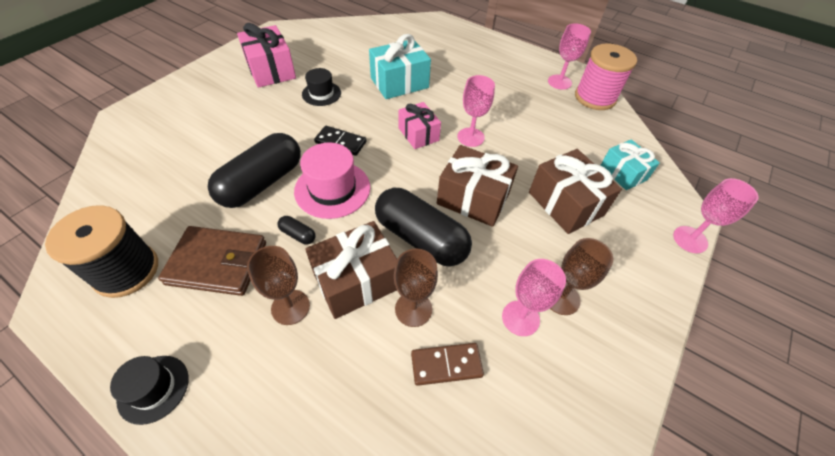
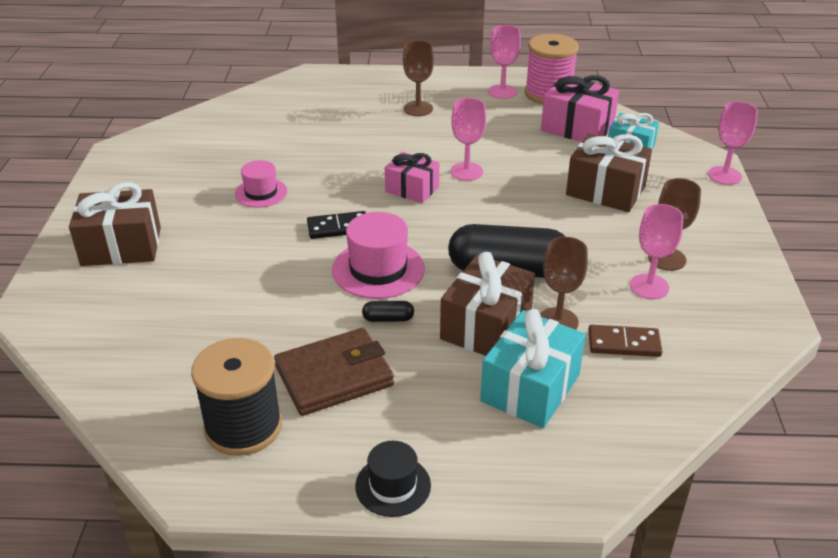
camera: 30 degrees left, 15 degrees down
(262, 183) = (296, 295): black capsule -> none
(271, 70) = (168, 193): pink gift -> pink gift (577, 128)
(290, 307) = (448, 372): brown goblet -> brown goblet (418, 109)
(321, 94) = (261, 193): black hat -> pink hat
(399, 83) = (338, 151): turquoise gift -> turquoise gift (530, 388)
(446, 365) = (624, 344): brown domino -> brown domino turned 45 degrees clockwise
(473, 198) = (522, 220): brown gift -> brown gift (121, 246)

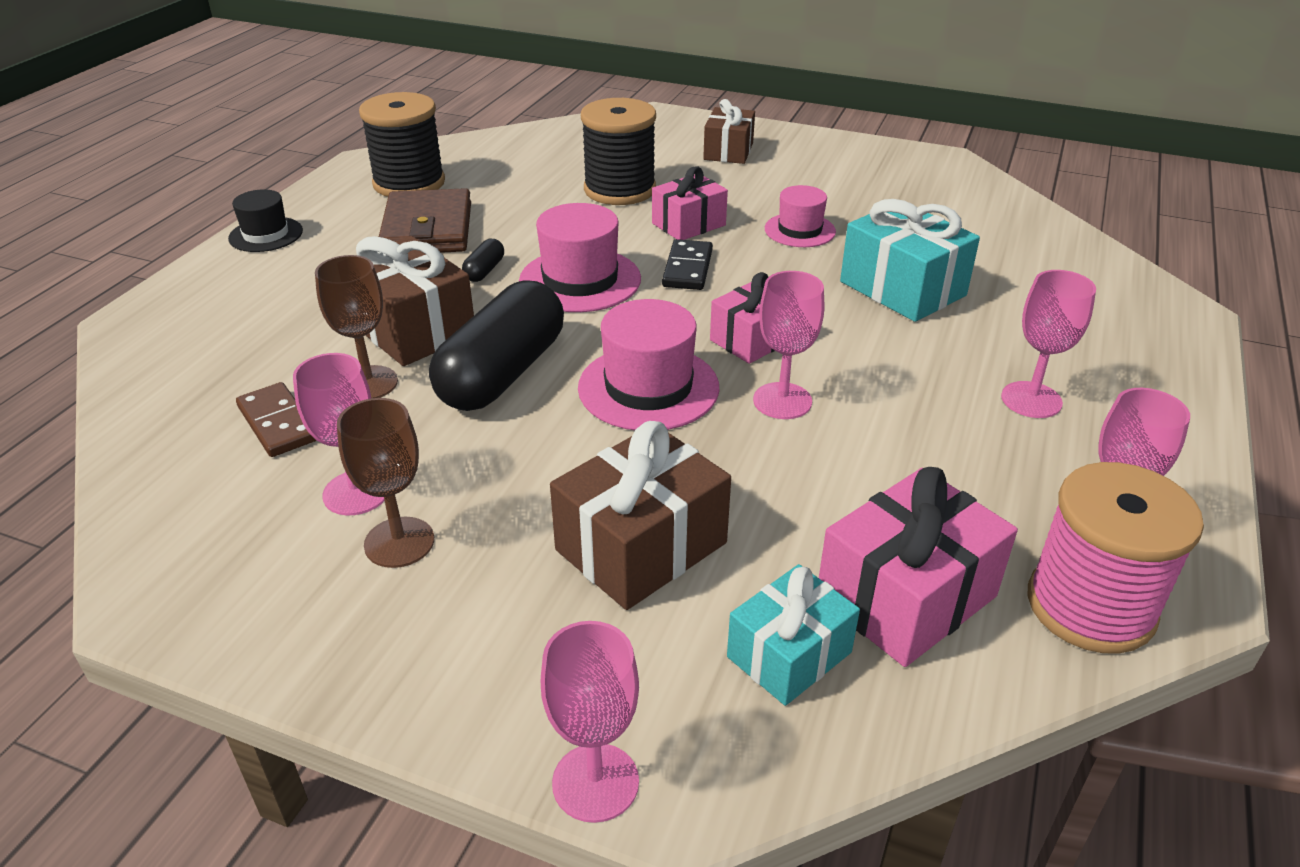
camera: 110 degrees right, 0 degrees up
(121, 246) = (728, 151): brown gift -> brown gift, size x0.66
(218, 287) = (619, 189): none -> black spool
(270, 240) = (688, 224): none -> pink gift
(418, 109) = (1031, 400): brown goblet -> pink goblet
(484, 214) = (648, 387): none -> pink hat
(530, 388) = (289, 332): turquoise gift -> turquoise gift (902, 288)
(624, 344) = (278, 423): brown domino -> brown domino turned 60 degrees counterclockwise

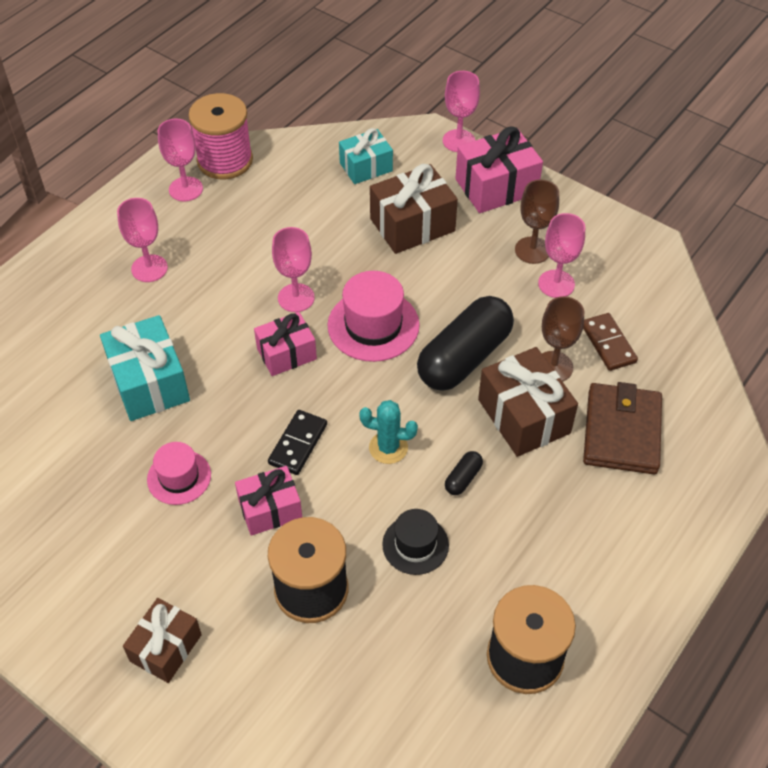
camera: 165 degrees left, 15 degrees up
(266, 235) = (660, 583): black hat -> black hat (415, 545)
(427, 229) = (508, 557): brown wallet -> brown wallet (621, 432)
(580, 280) = (388, 448): pink hat -> turquoise cactus
(906, 597) = (301, 179): pink gift -> pink gift (496, 186)

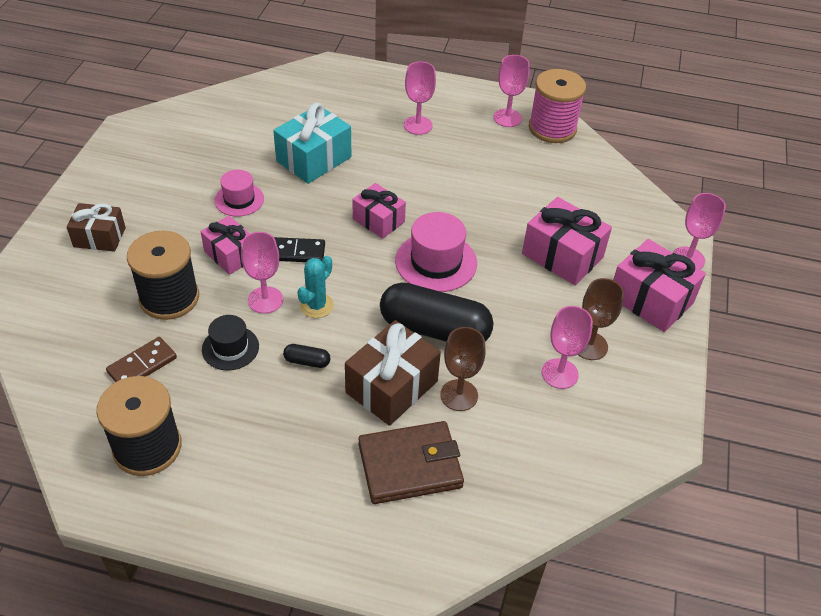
camera: 65 degrees right, 5 degrees down
(296, 298) = (437, 209): pink goblet -> pink goblet (265, 300)
(366, 167) = (607, 208): turquoise gift -> none
(388, 448) = (316, 306): turquoise cactus -> turquoise cactus turned 45 degrees clockwise
(412, 225) = (562, 255): brown gift -> pink gift
(608, 343) = (510, 431): brown domino -> brown domino (142, 365)

